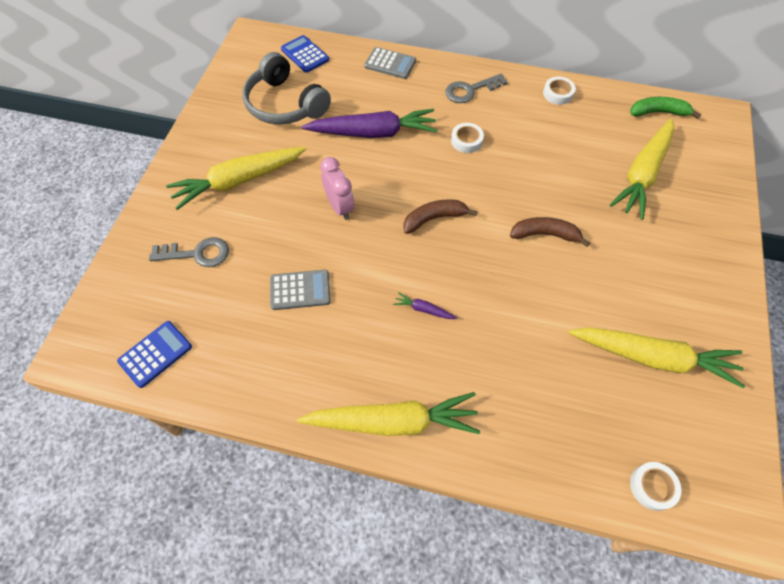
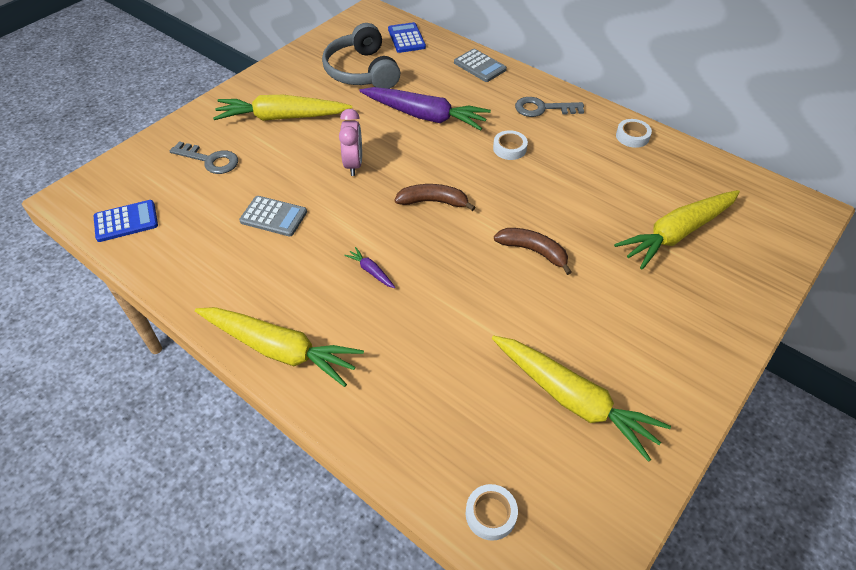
camera: 25 degrees right, 10 degrees down
(658, 112) = (734, 185): green banana -> none

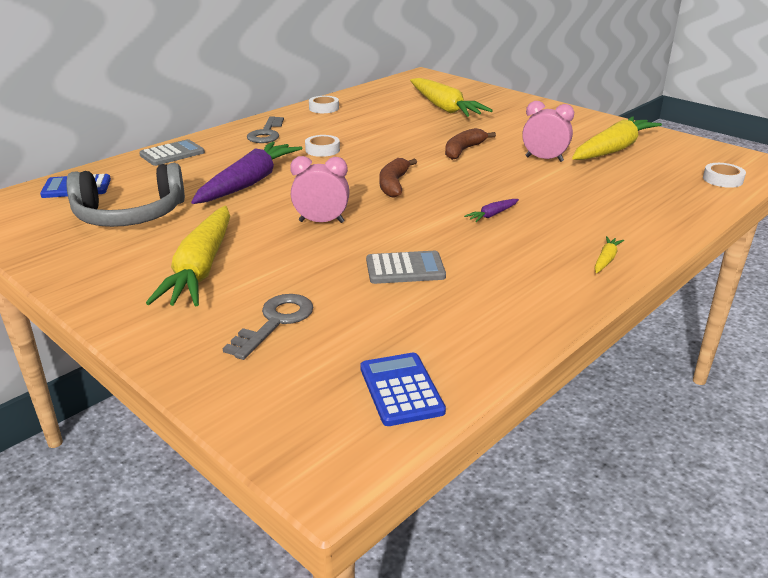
camera: 85 degrees left, 20 degrees down
(273, 216) = (405, 269): grey calculator -> grey calculator turned 60 degrees clockwise
(279, 349) = (606, 260): yellow carrot -> yellow carrot, size x0.40
(523, 323) = (544, 159): none -> pink clock

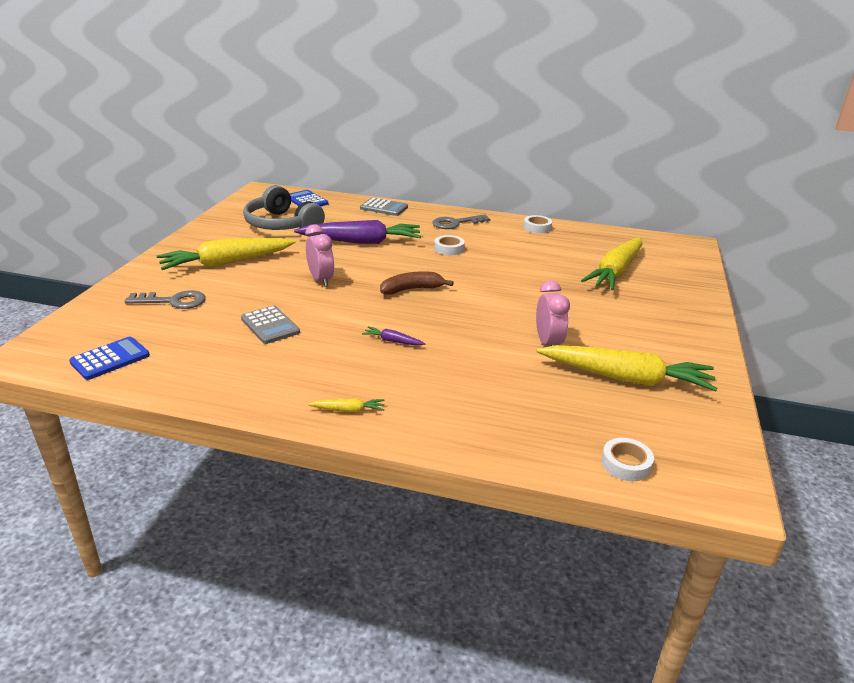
camera: 60 degrees right, 0 degrees up
(463, 150) = (519, 302): brown banana -> none

